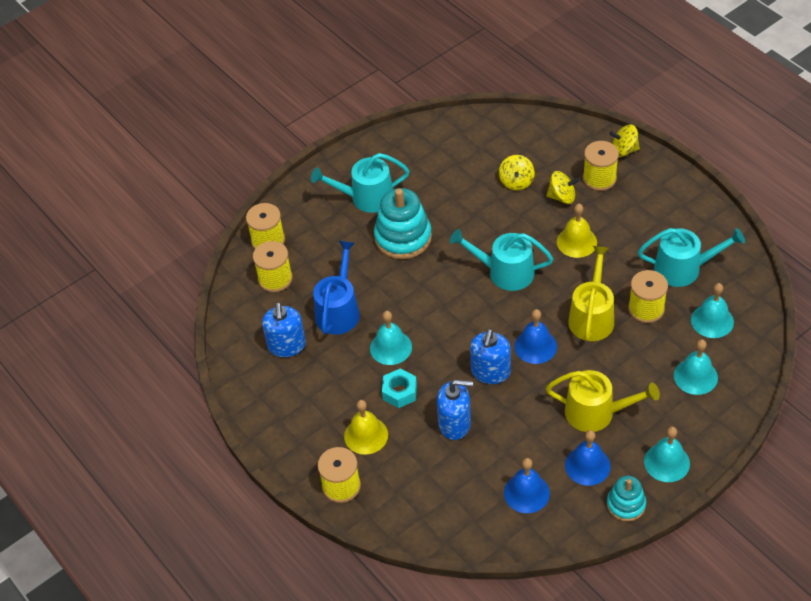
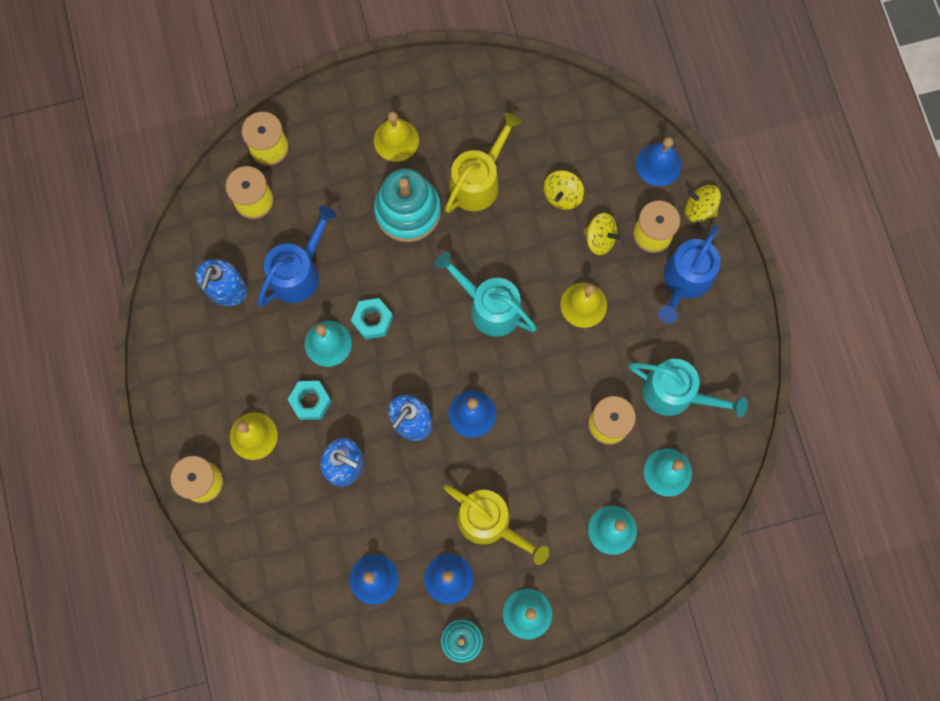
camera: 20 degrees right, 25 degrees up
(367, 197) = (396, 140): turquoise watering can -> yellow bell
(418, 318) = (372, 320): none -> turquoise nut
(576, 136) = (658, 164): none -> blue bell
(592, 317) = (548, 406): yellow watering can -> yellow watering can (478, 182)
(642, 196) = (685, 280): none -> blue watering can

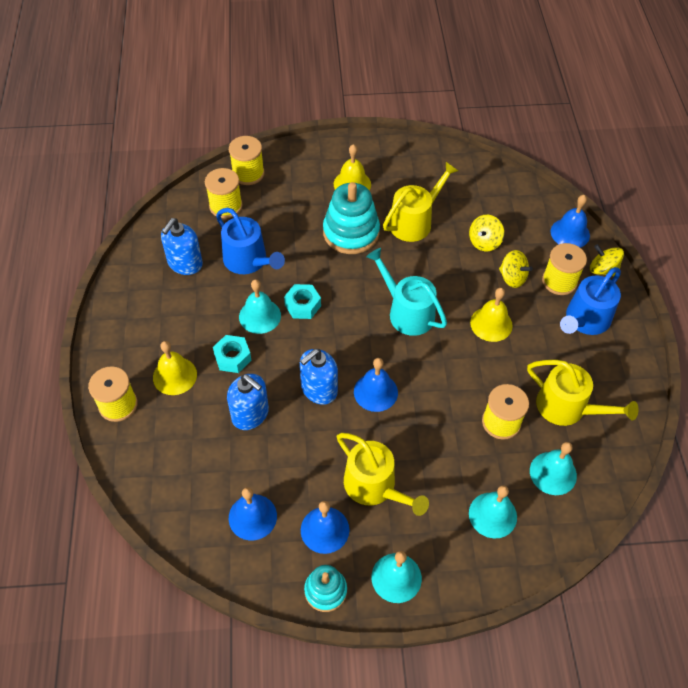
camera: 10 degrees right, 20 degrees down
(298, 272) = (248, 261): blue watering can -> blue watering can turned 90 degrees clockwise
(675, 393) = (567, 407): turquoise watering can -> yellow watering can

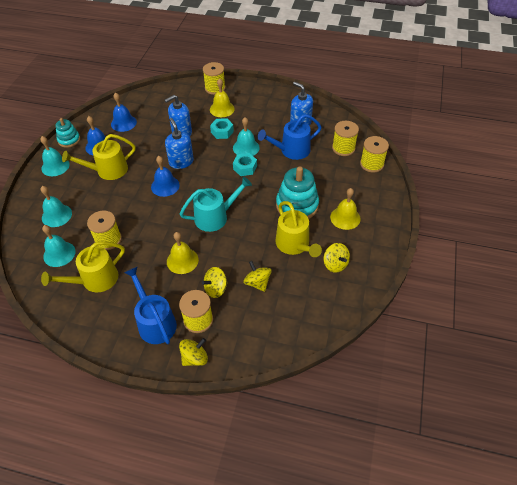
camera: 110 degrees right, 5 degrees down
(425, 181) = (335, 264): none -> yellow spinning top
(570, 233) = (243, 350): blue bell -> none

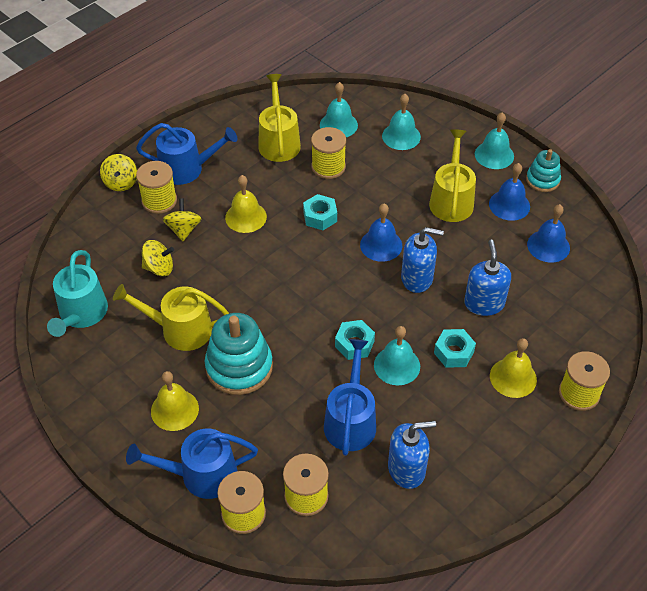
camera: 120 degrees right, 0 degrees up
(158, 223) = (320, 217): none -> turquoise nut
(215, 217) = (288, 272): turquoise watering can -> turquoise watering can (81, 314)
(335, 264) = (117, 354): yellow spinning top -> none
(368, 188) = (202, 475): none -> blue watering can

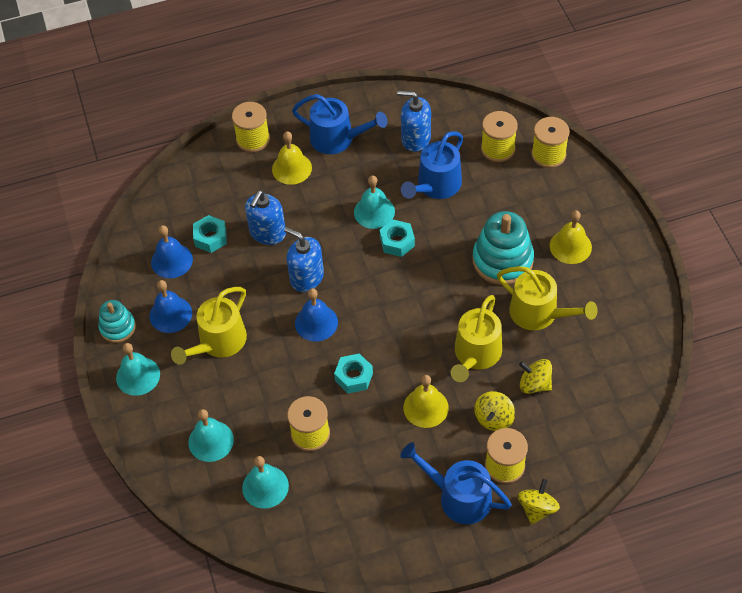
camera: 150 degrees left, 5 degrees up
(81, 314) = (624, 365): turquoise watering can -> none
(202, 475) = (568, 191): blue watering can -> blue watering can (337, 139)
(279, 142) = (342, 491): yellow watering can -> yellow watering can (476, 354)
(454, 352) = (322, 204): turquoise nut -> turquoise nut (210, 238)

